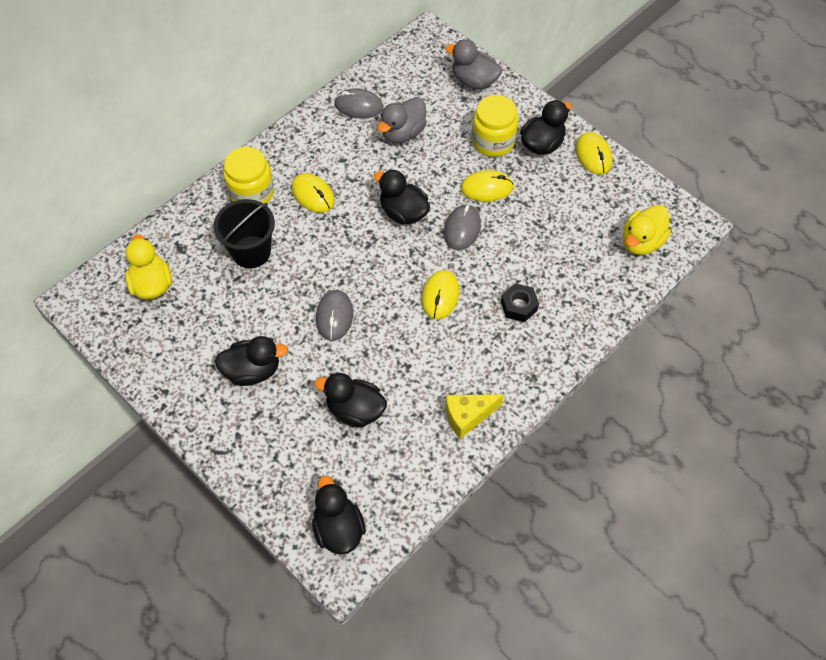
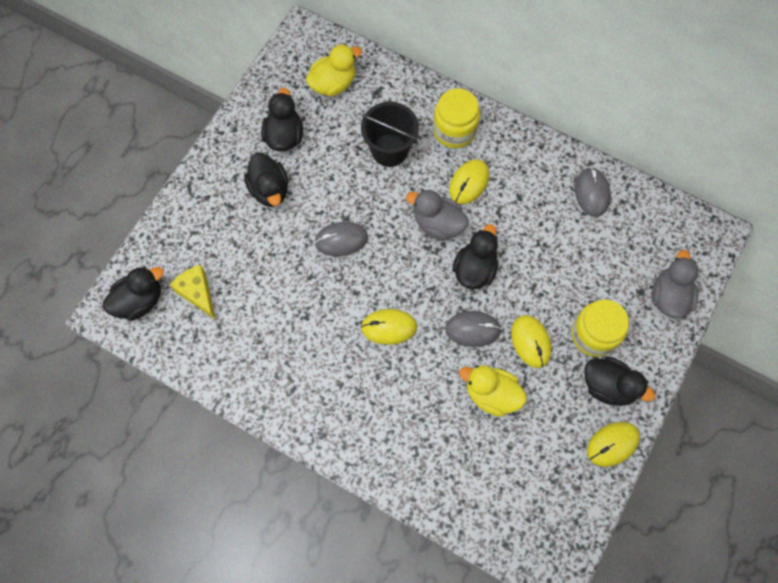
camera: 75 degrees right, 10 degrees up
(355, 410) = (251, 284): black duck -> black duck (284, 136)
(403, 133) = (572, 243): grey duck -> grey duck (438, 224)
(468, 416) = (267, 383): yellow cheese -> yellow cheese (198, 293)
(519, 306) = (398, 404): black nut -> none
(641, 242) = (513, 516): yellow duck -> yellow duck (491, 394)

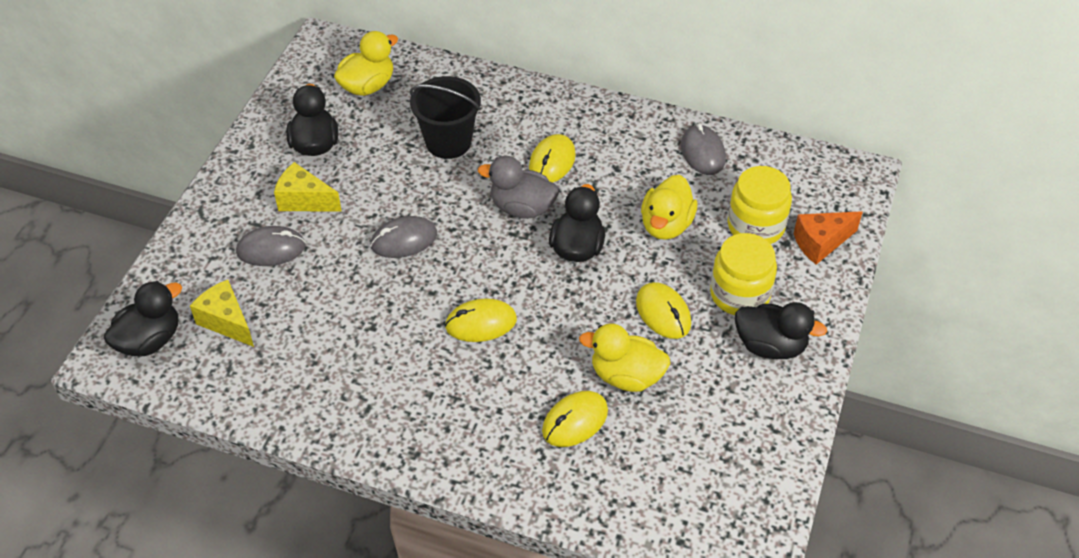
camera: 10 degrees left, 20 degrees down
(269, 189) = (304, 200): black duck -> yellow cheese
(454, 130) = (524, 112): yellow jar -> yellow jar (756, 226)
(472, 329) = (588, 310): grey mouse -> grey mouse (271, 249)
(548, 259) = (666, 225): none -> yellow duck
(612, 444) = (791, 407): yellow mouse -> yellow mouse (575, 421)
(669, 296) = (821, 243): grey duck -> orange cheese

